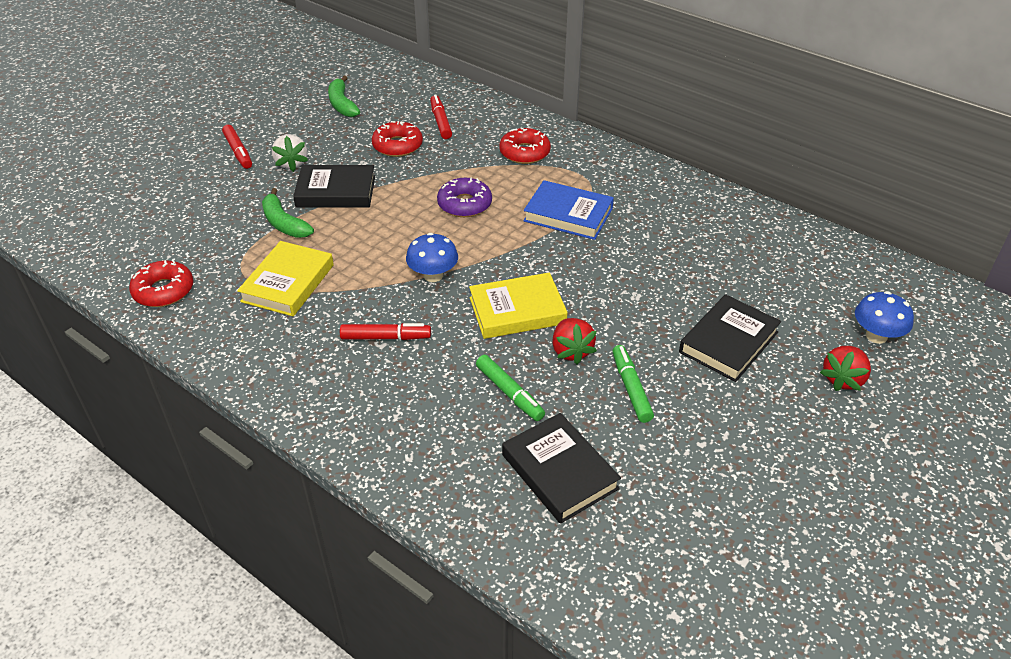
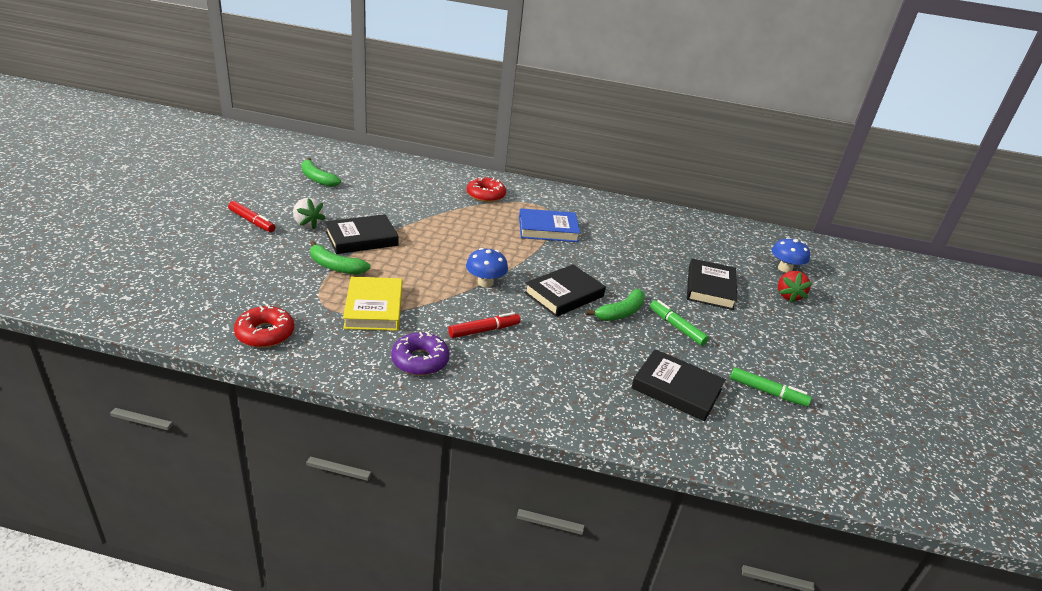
camera: 30 degrees left, 10 degrees down
(397, 146) = (386, 201): red donut -> none
(440, 122) = (407, 182): red marker -> none
(464, 204) = (470, 233): purple donut -> purple donut (420, 360)
(509, 393) = (602, 347): green marker -> green marker (767, 392)
(517, 310) = (564, 294): yellow book -> black book
(571, 351) = (621, 312): red strawberry -> green banana

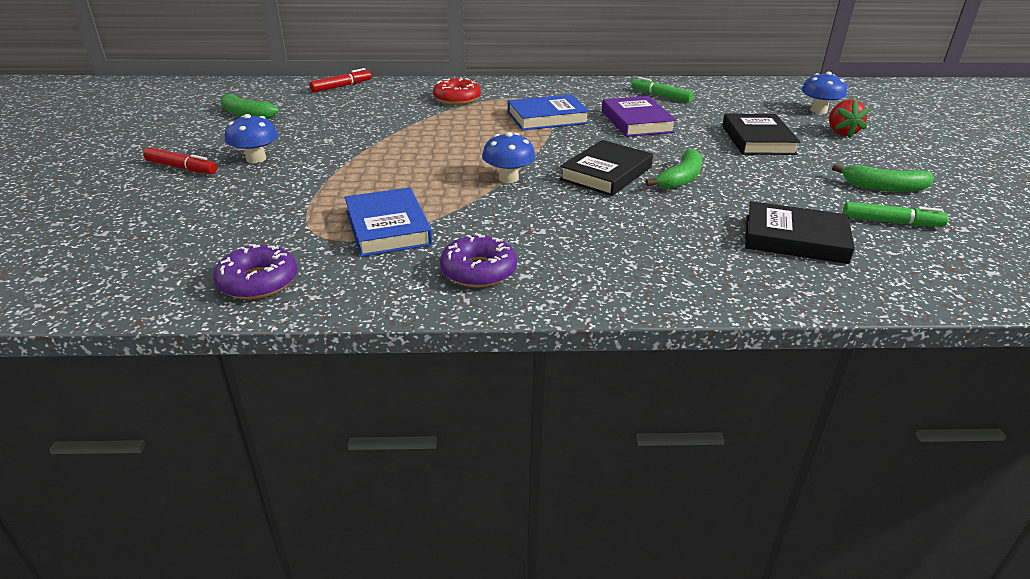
camera: 10 degrees left, 0 degrees up
(265, 333) = (258, 282): red donut -> purple donut
(307, 224) = (256, 159): white strawberry -> blue mushroom
(335, 266) = (315, 195): green banana -> green banana (884, 187)
(361, 238) = (333, 161): black book -> none
(374, 308) = (387, 228): yellow book -> blue book
(484, 330) = (537, 225): red marker -> red marker (341, 86)
(619, 248) = (636, 122): none -> purple book
(676, 327) = (750, 181): green marker -> green marker (661, 96)

